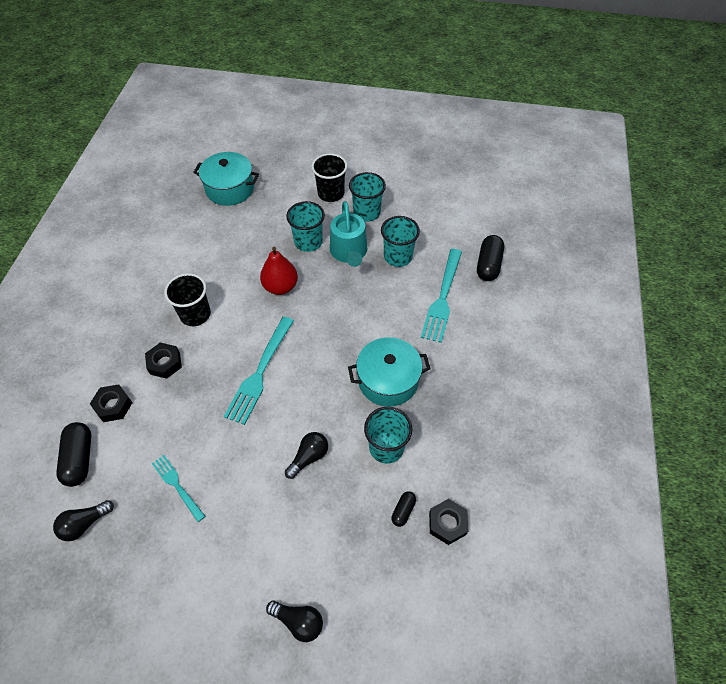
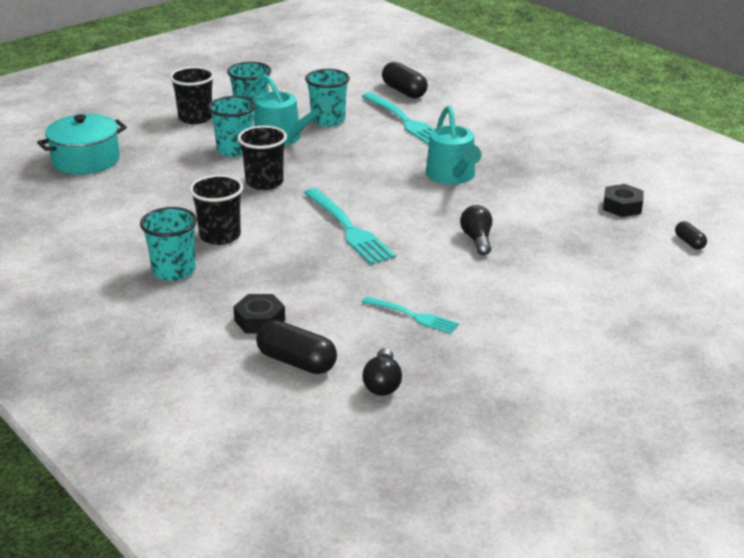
camera: 50 degrees left, 25 degrees down
(165, 363) = (253, 273): black nut -> none
(177, 486) = (412, 316): turquoise fork -> turquoise fork turned 150 degrees counterclockwise
(280, 287) = (264, 182): red pear -> black cup
(298, 621) = (630, 303): black light bulb -> none
(386, 447) = (518, 203): turquoise cup -> turquoise cup (174, 271)
(388, 380) = (452, 176): turquoise pot -> turquoise watering can
(403, 511) = (587, 219): black capsule -> black capsule (689, 242)

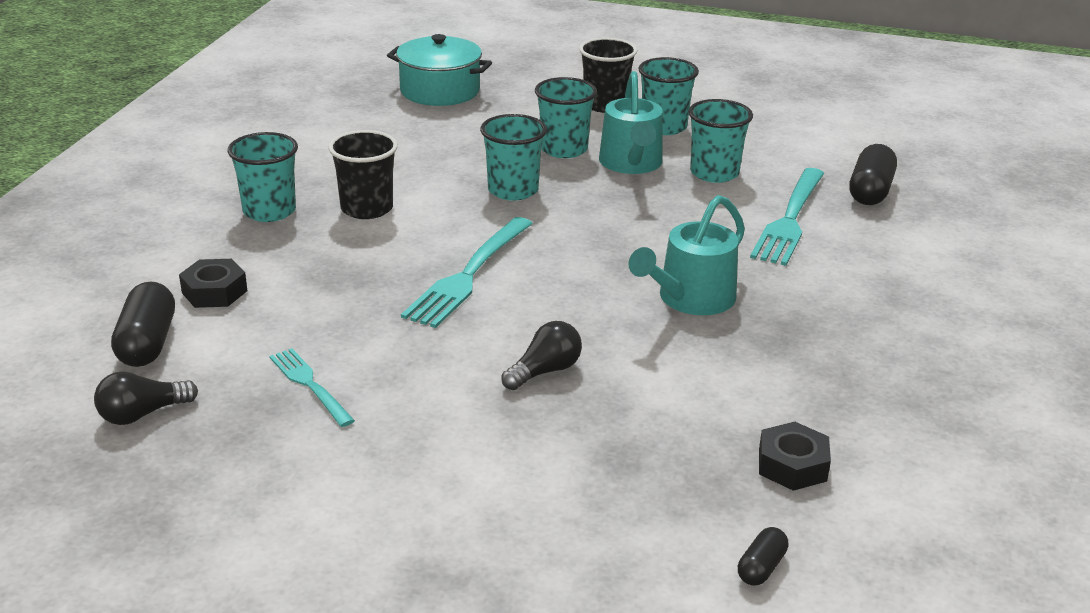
camera: 55 degrees right, 0 degrees up
(264, 182) = (513, 190): black cup -> turquoise cup
(412, 316) = (310, 385): turquoise fork -> turquoise fork turned 150 degrees clockwise

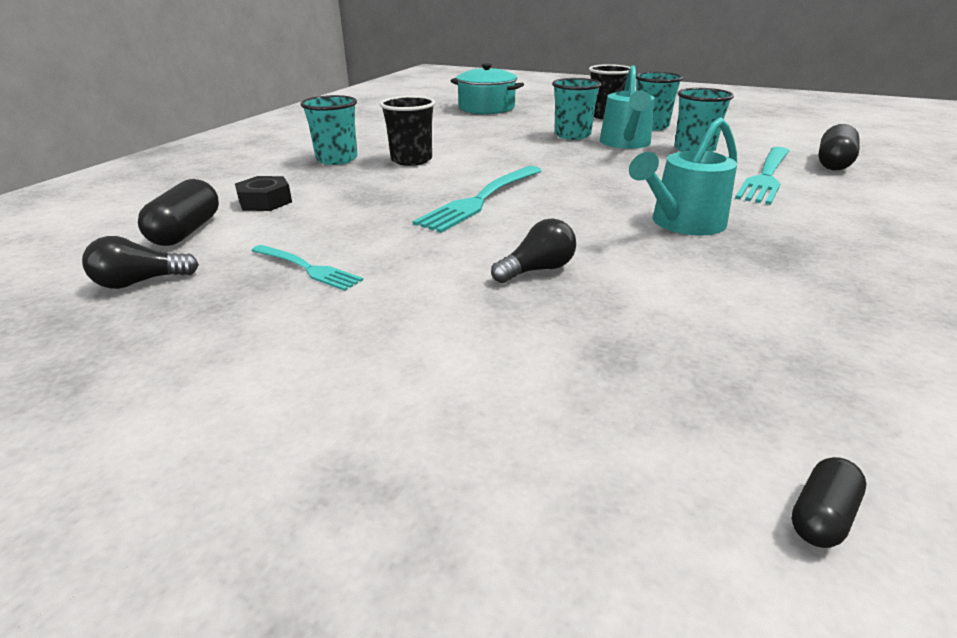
camera: 10 degrees right, 0 degrees up
(310, 385) = (307, 268): turquoise fork -> turquoise fork turned 150 degrees clockwise
(513, 190) = (529, 154): turquoise cup -> none
(792, 465) = (828, 378): black nut -> none

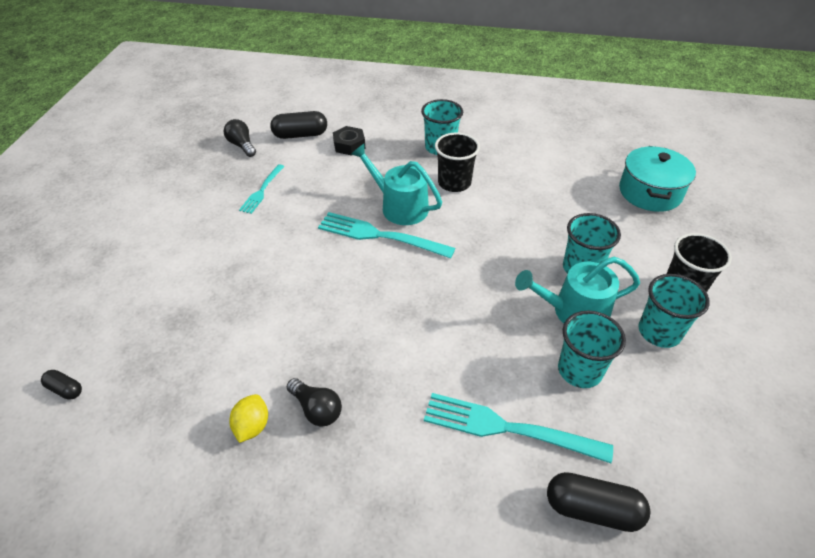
camera: 75 degrees right, 15 degrees up
(537, 270) = (271, 280): black light bulb -> black light bulb (316, 409)
(682, 223) = (362, 353): turquoise watering can -> turquoise watering can (399, 206)
(819, 294) = (252, 426): none -> yellow lemon

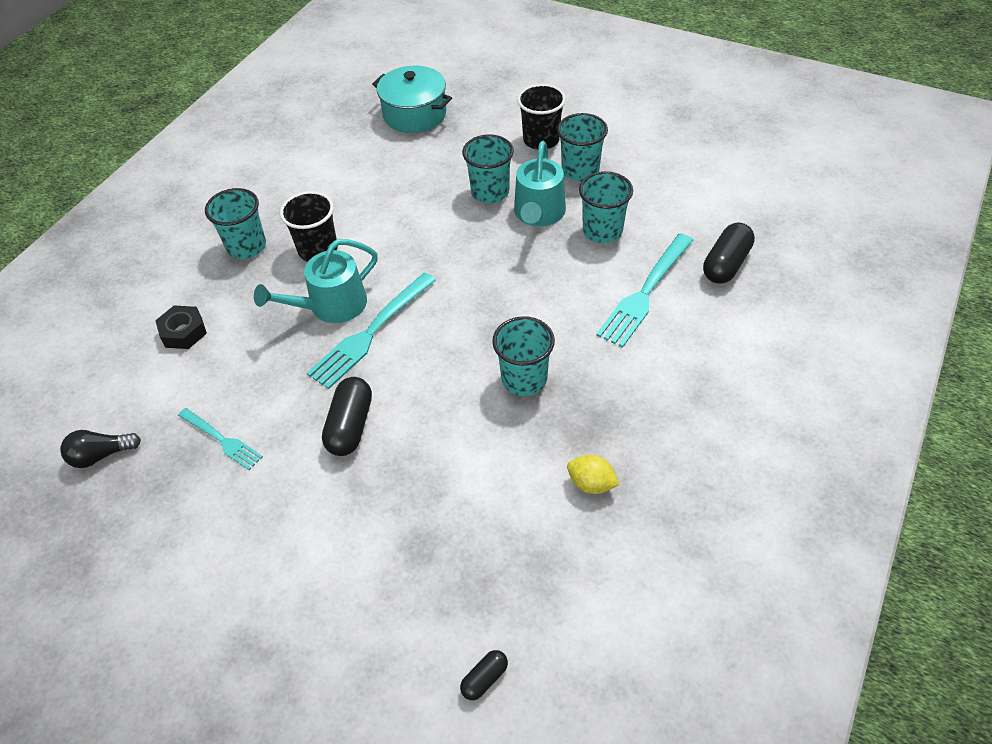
camera: 70 degrees left, 5 degrees up
(300, 135) = (123, 382): black capsule -> black capsule (350, 426)
(316, 409) = (586, 426): black light bulb -> none
(360, 348) = (524, 379): none -> turquoise cup

